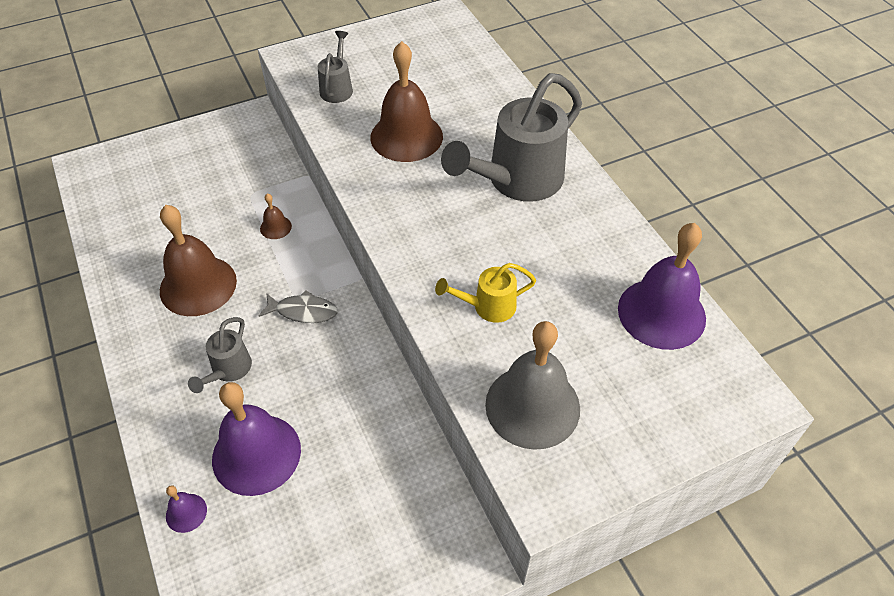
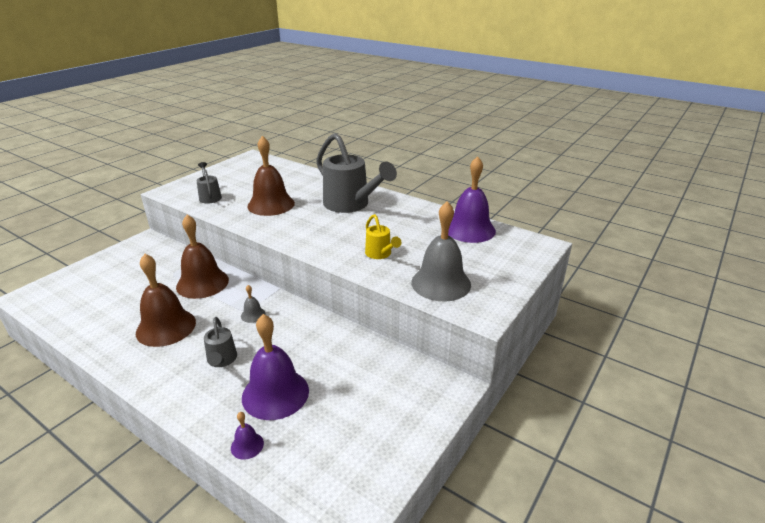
camera: 30 degrees left, 20 degrees down
(275, 227) = (202, 283): brown bell -> brown bell, size x2.28
(303, 311) = (253, 315): grey fish -> grey bell
(488, 307) = (380, 254): yellow watering can -> yellow watering can turned 75 degrees counterclockwise
(517, 181) = (350, 204): grey watering can -> grey watering can turned 60 degrees counterclockwise

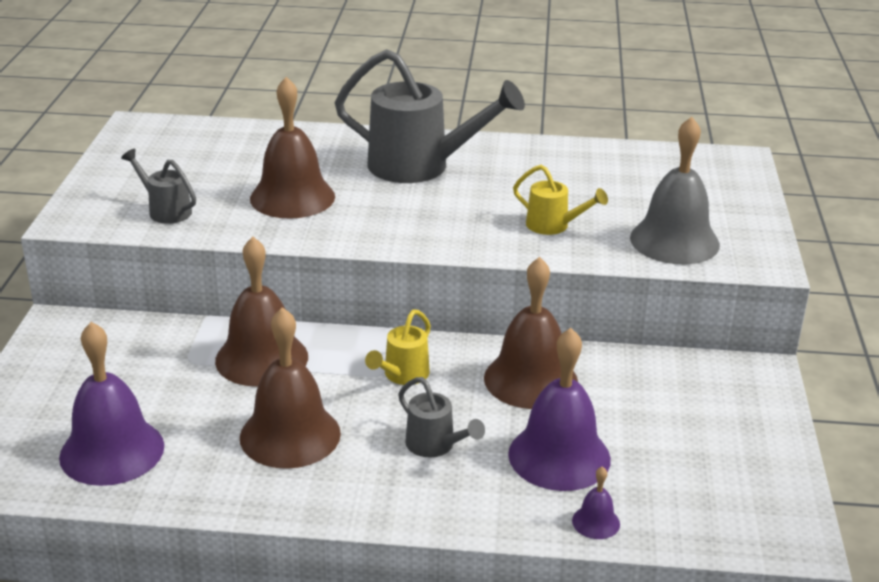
camera: 30 degrees left, 0 degrees up
(253, 315) = (402, 375): grey bell -> yellow watering can
(313, 341) = (530, 379): none -> brown bell
(470, 229) = (630, 161): purple bell -> purple bell (112, 451)

